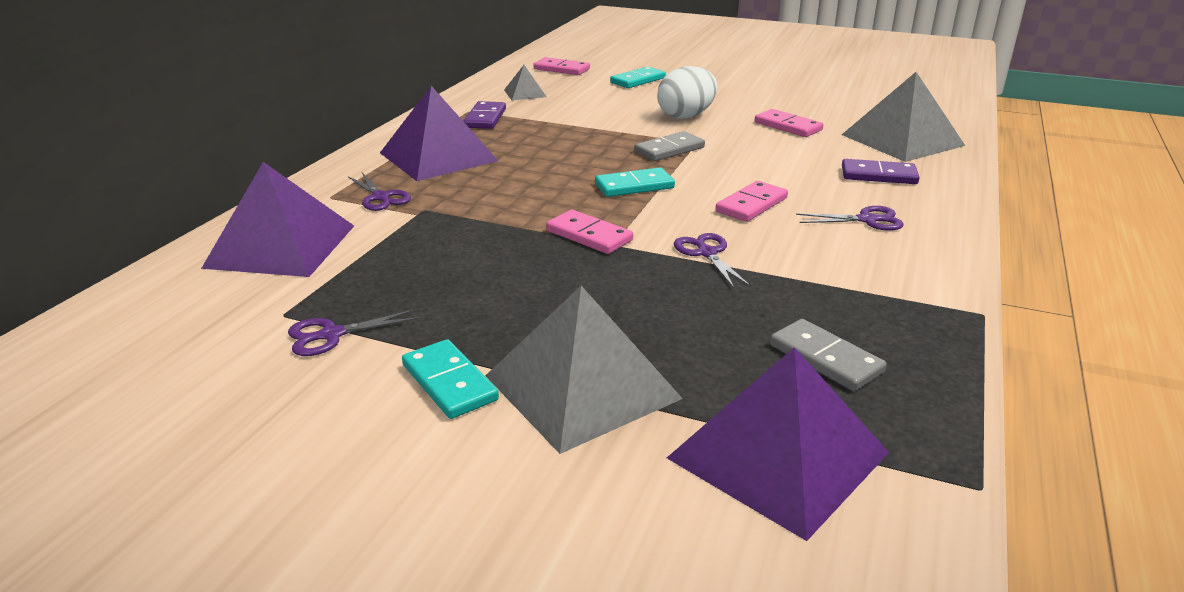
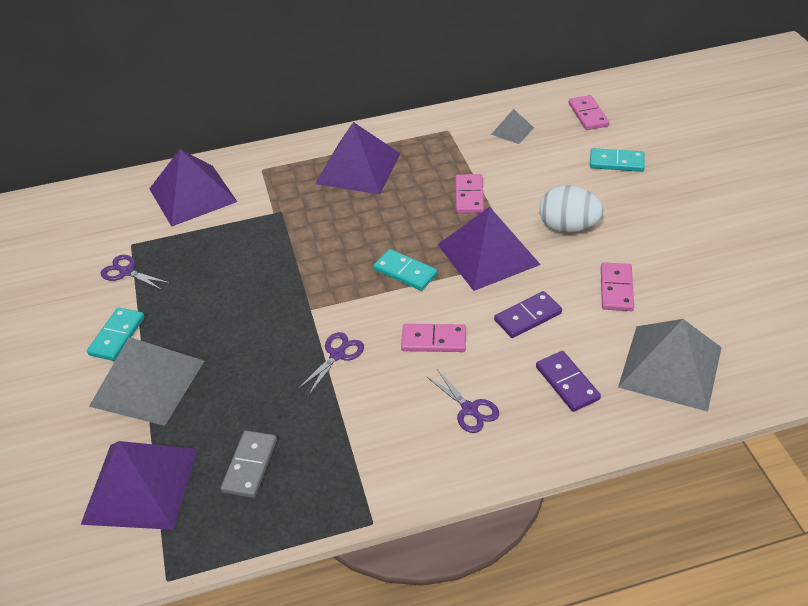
camera: 55 degrees right, 15 degrees up
(381, 197) = (279, 186): purple scissors -> none
(485, 118) = (443, 145): purple domino -> purple domino (528, 317)
(589, 235) = (312, 293): pink domino -> pink domino (469, 196)
(669, 150) = (488, 254): grey domino -> purple pyramid

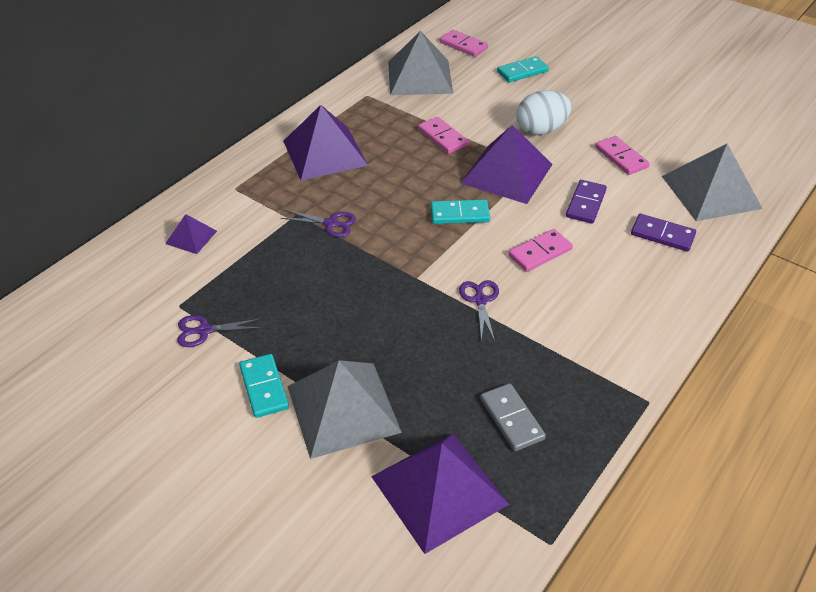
camera: 40 degrees left, 0 degrees up
(192, 195) = (191, 237): purple pyramid -> purple pyramid, size x0.49
(469, 409) = (621, 286): purple scissors -> purple scissors (330, 223)
(512, 131) = (419, 77): grey pyramid -> grey pyramid, size x2.05

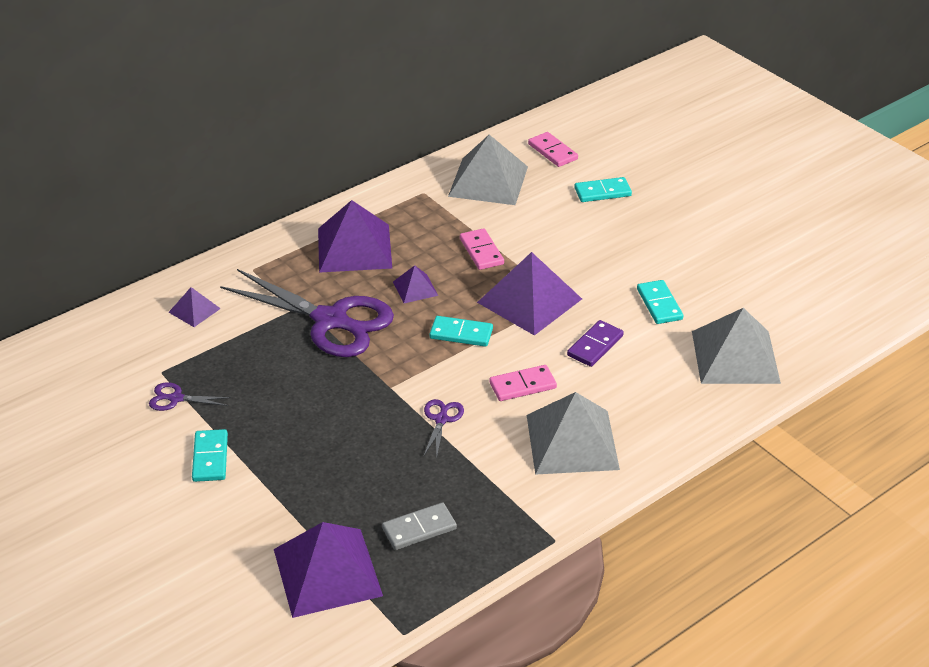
camera: 15 degrees right, 5 degrees down
(330, 223) = (330, 320): purple scissors -> purple scissors, size x2.43
(343, 409) = (272, 489): grey pyramid -> grey pyramid (572, 442)
(397, 180) = (415, 288): none -> purple pyramid
(511, 419) = (419, 528): grey domino -> grey domino turned 75 degrees clockwise
(541, 130) = (589, 260): white egg -> none
(621, 157) = (659, 304): pink domino -> turquoise domino
(662, 235) = (657, 391): purple domino -> none

